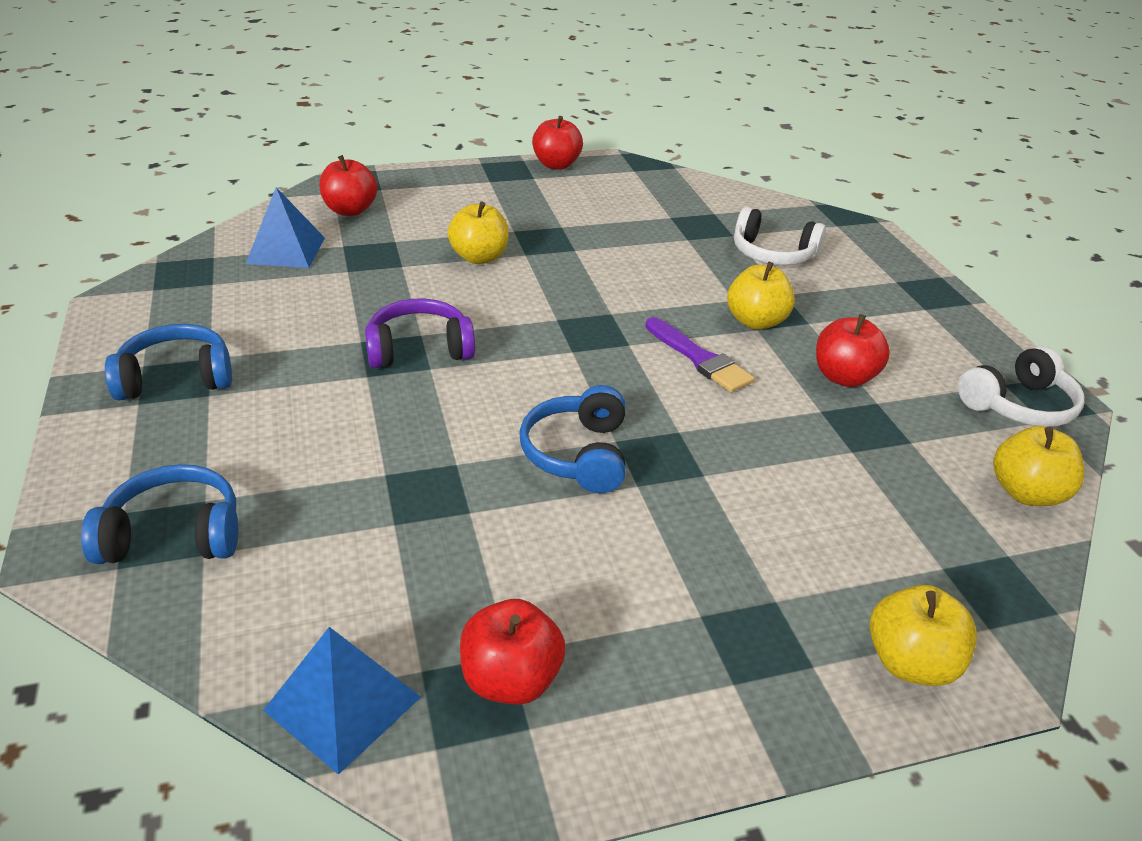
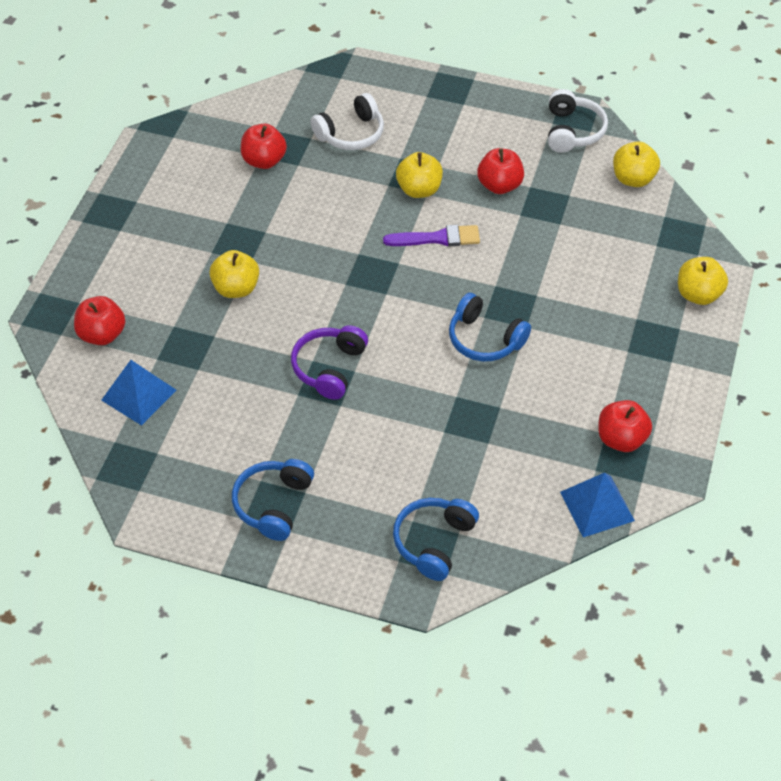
camera: 55 degrees left, 15 degrees up
(556, 165) = (125, 177): red apple -> red apple (264, 161)

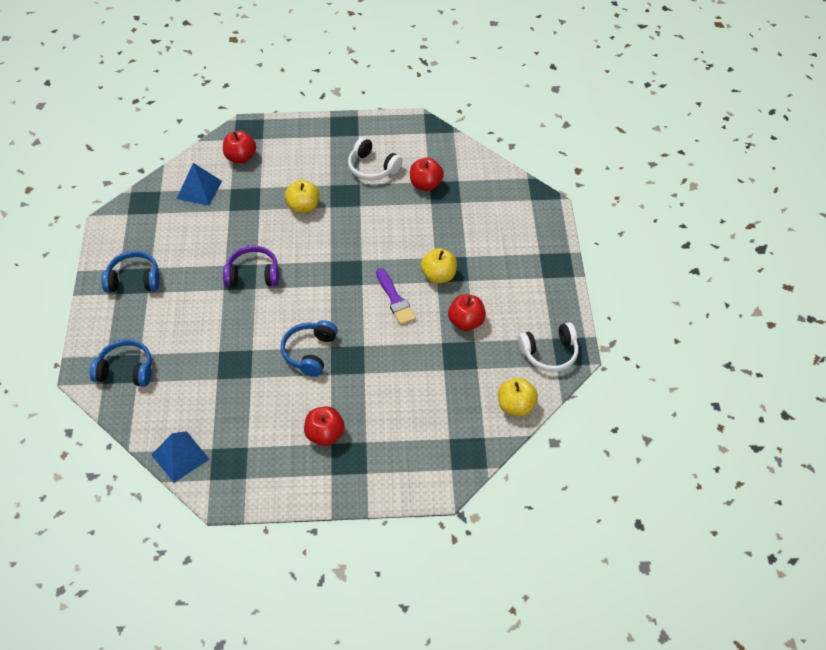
camera: 70 degrees right, 0 degrees up
(351, 134) = (476, 222): white headphones -> white headphones (372, 168)
(621, 439) = (245, 458): red apple -> red apple (325, 435)
(698, 294) = (408, 478): yellow apple -> none

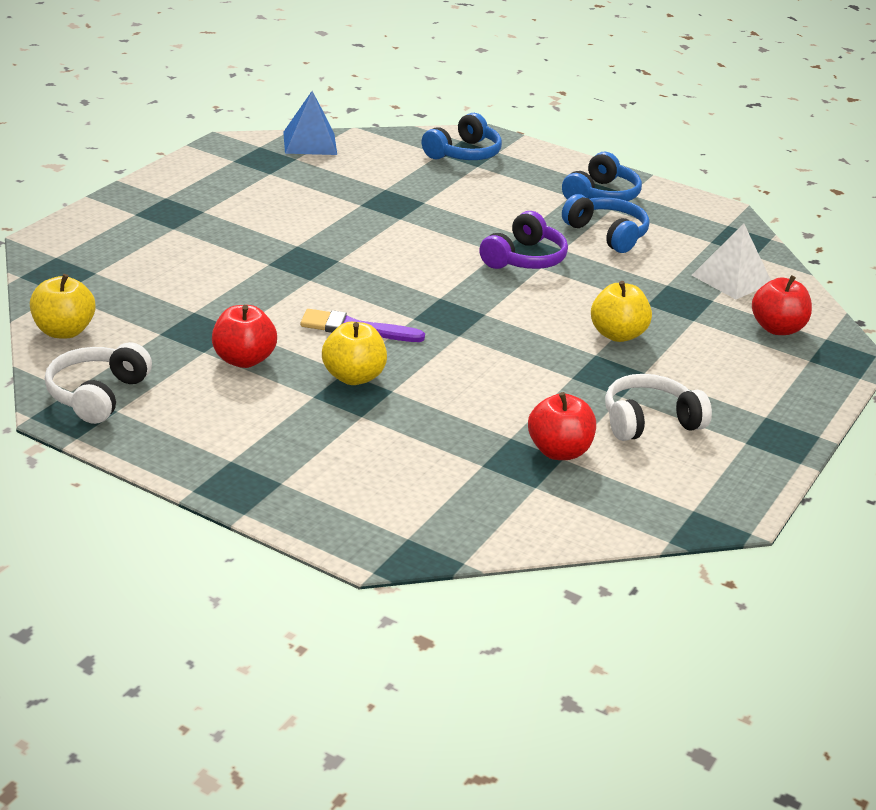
camera: 120 degrees right, 20 degrees down
(199, 189) = (732, 279): blue pyramid -> white pyramid
(309, 352) = (348, 246): blue headphones -> blue headphones (607, 234)
(325, 435) = (219, 212): red apple -> none

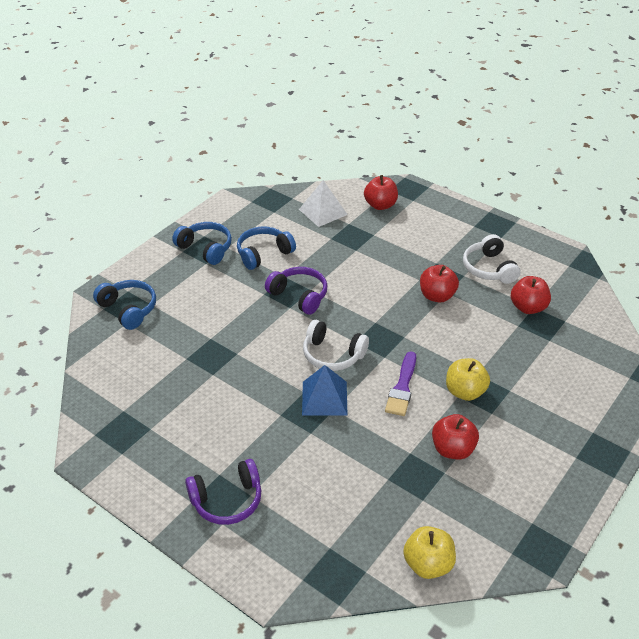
camera: 80 degrees left, 10 degrees up
(97, 395) = (515, 536): white headphones -> white headphones (332, 355)
(166, 216) = (227, 500): none -> purple headphones
(310, 143) = (94, 400): blue pyramid -> blue pyramid (324, 398)
(560, 367) = (437, 296): none -> red apple
(617, 335) = (395, 267): yellow apple -> none

